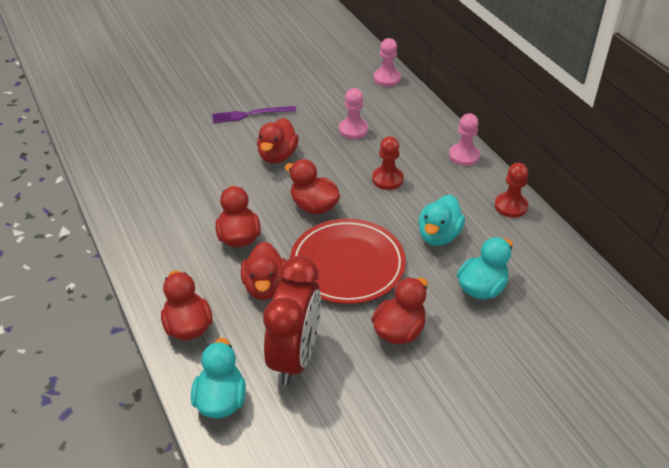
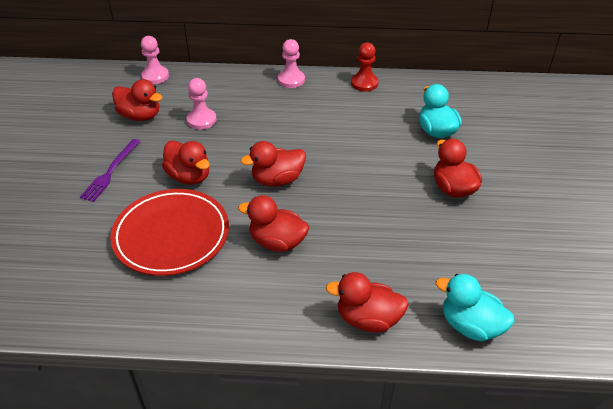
camera: 60 degrees left, 0 degrees up
(265, 287) = (353, 247): red duck -> red duck (140, 116)
(295, 357) = (447, 258): red clock -> none
(347, 265) = (363, 188): red plate -> red plate (171, 235)
(387, 179) = (281, 127): red pawn -> none
(438, 235) = (367, 128): turquoise duck -> none

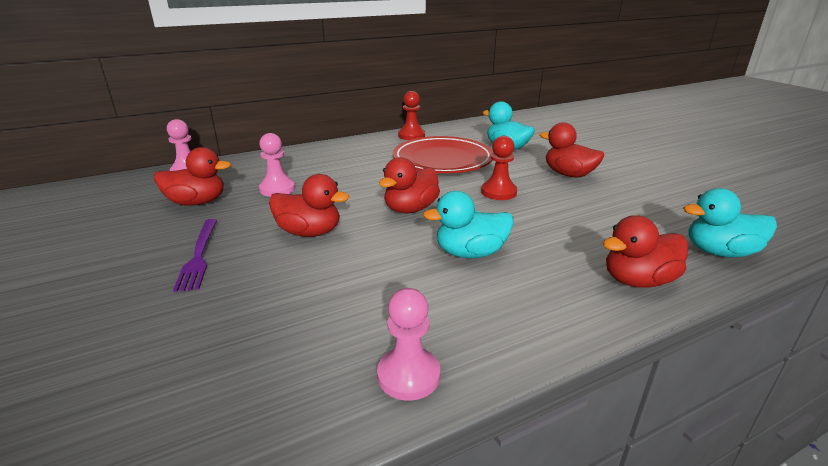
camera: 30 degrees left, 15 degrees down
(171, 235) = (342, 287): red plate -> red plate (442, 160)
(277, 242) = (470, 253): red duck -> turquoise duck
(291, 80) = (342, 146): pink pawn -> pink pawn (408, 375)
(365, 187) = (498, 192): none -> red pawn

